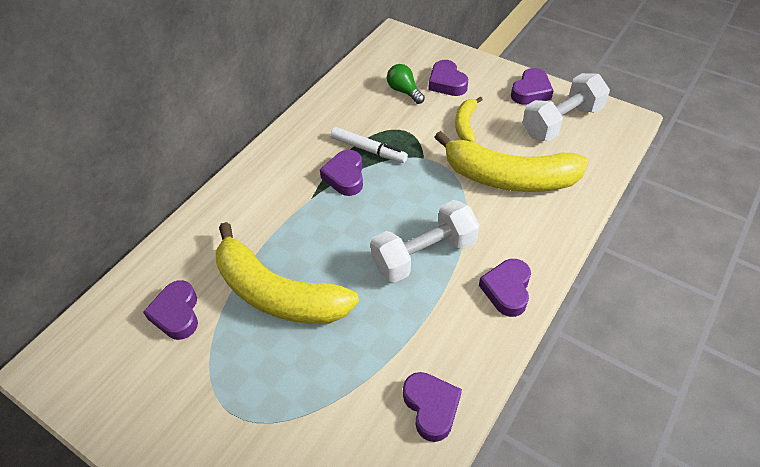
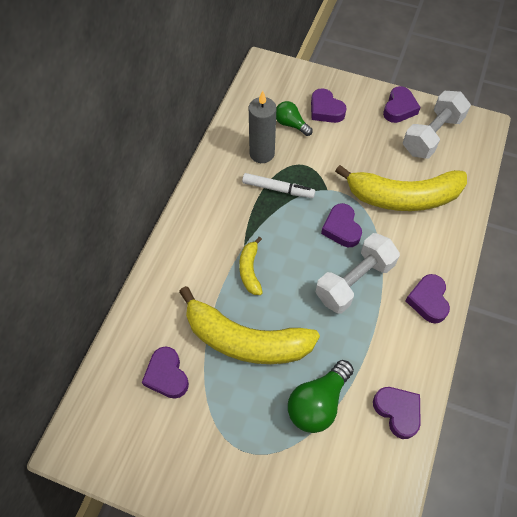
camera: 15 degrees left, 10 degrees up
(337, 377) = (318, 402): none -> green light bulb
(345, 176) = (266, 219): purple heart -> purple heart (341, 228)
(363, 114) = (262, 153): none -> grey candle
(465, 124) = (353, 150): yellow banana -> yellow banana (250, 270)

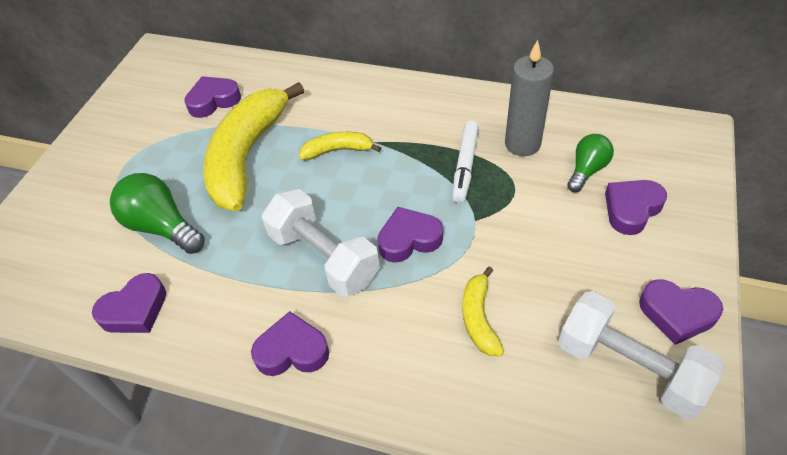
camera: 90 degrees right, 10 degrees down
(402, 197) = (479, 318): yellow banana -> yellow banana, size x0.46

